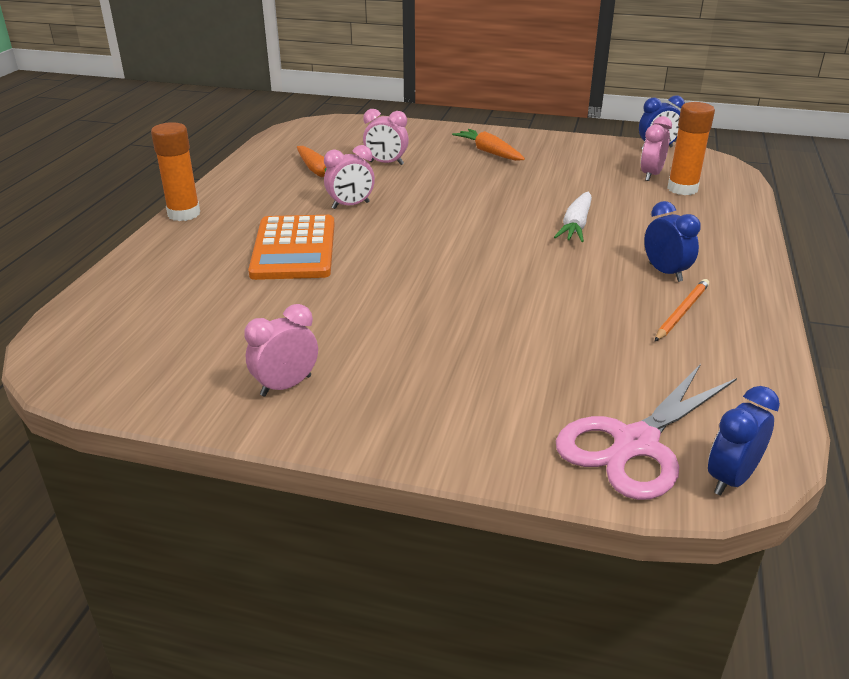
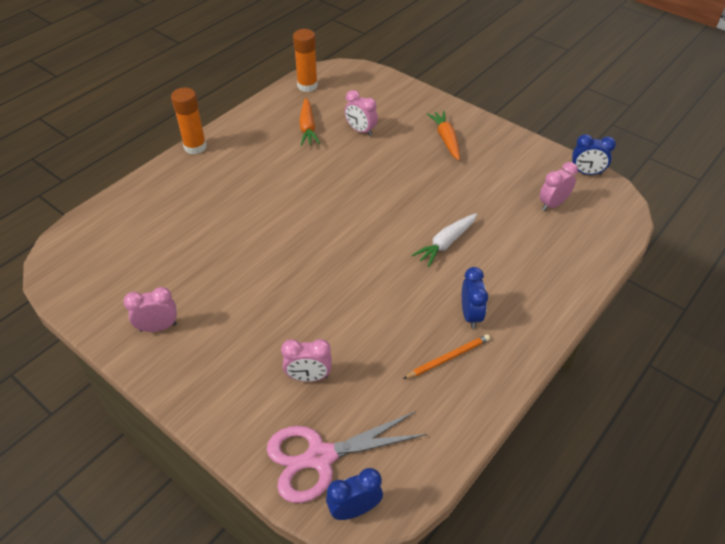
camera: 25 degrees right, 15 degrees up
(294, 249) = (240, 204): orange calculator -> none
(350, 205) = (304, 171): pink clock -> pink clock (308, 377)
(682, 189) = (564, 228): orange glue stick -> orange glue stick (307, 86)

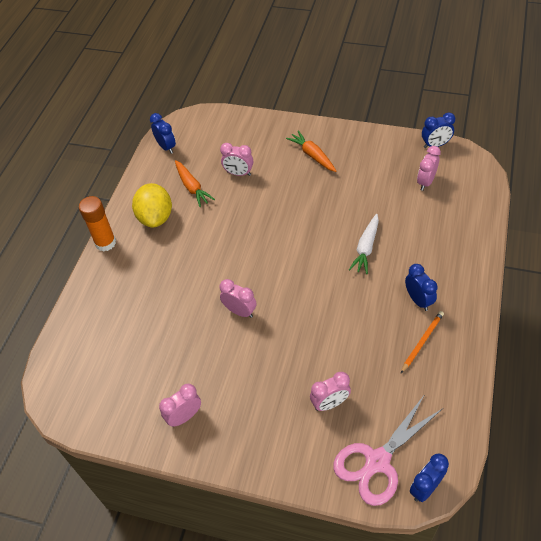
camera: 20 degrees left, 5 degrees up
(255, 141) = (155, 217): none -> yellow lemon
(277, 253) = (240, 311): none -> pink clock
(307, 86) = (166, 147): orange glue stick -> blue clock

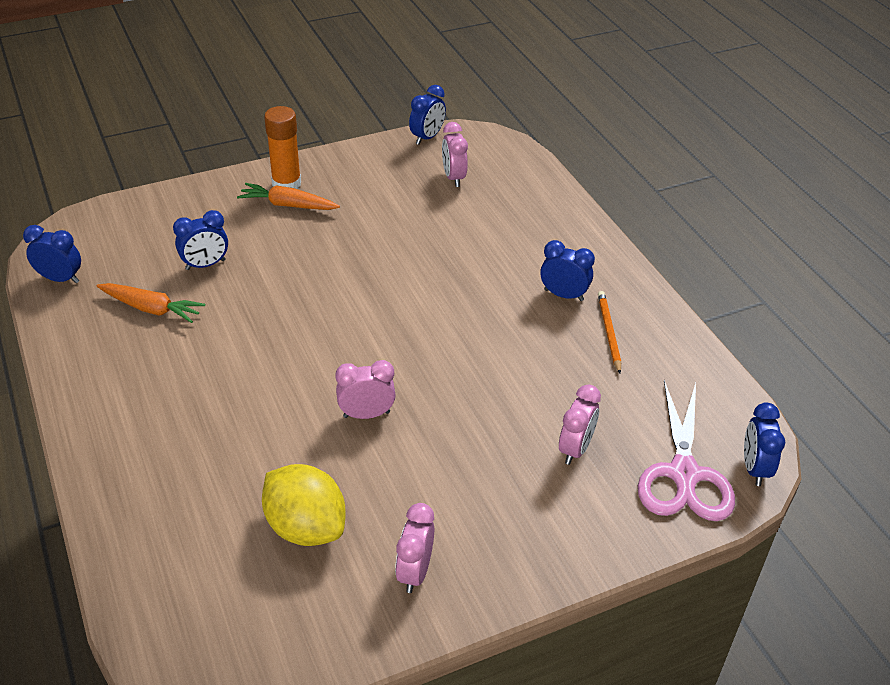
camera: 45 degrees left, 10 degrees down
(105, 243) = (79, 436): orange glue stick -> orange glue stick (286, 183)
(155, 217) = (130, 368): yellow lemon -> yellow lemon (306, 527)
(238, 173) = (205, 265): pink clock -> blue clock
(366, 248) = (453, 272): white carrot -> none

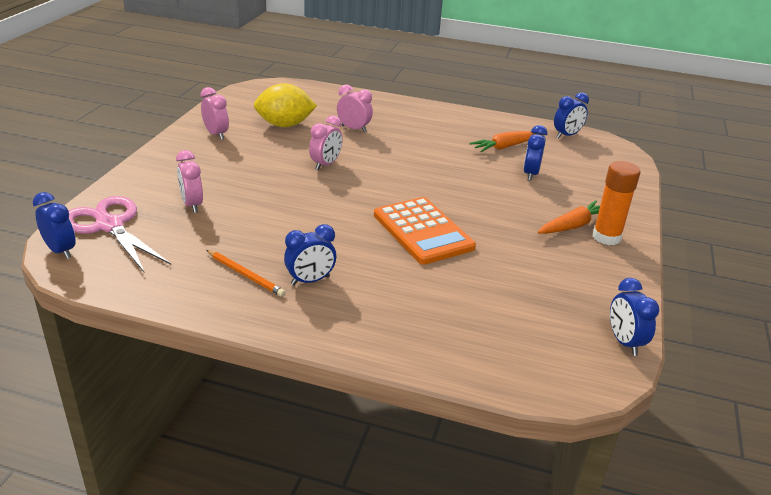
camera: 130 degrees right, 10 degrees down
(410, 277) = (423, 231): none -> orange calculator
(453, 177) = (534, 319): pink clock -> pink clock (354, 129)

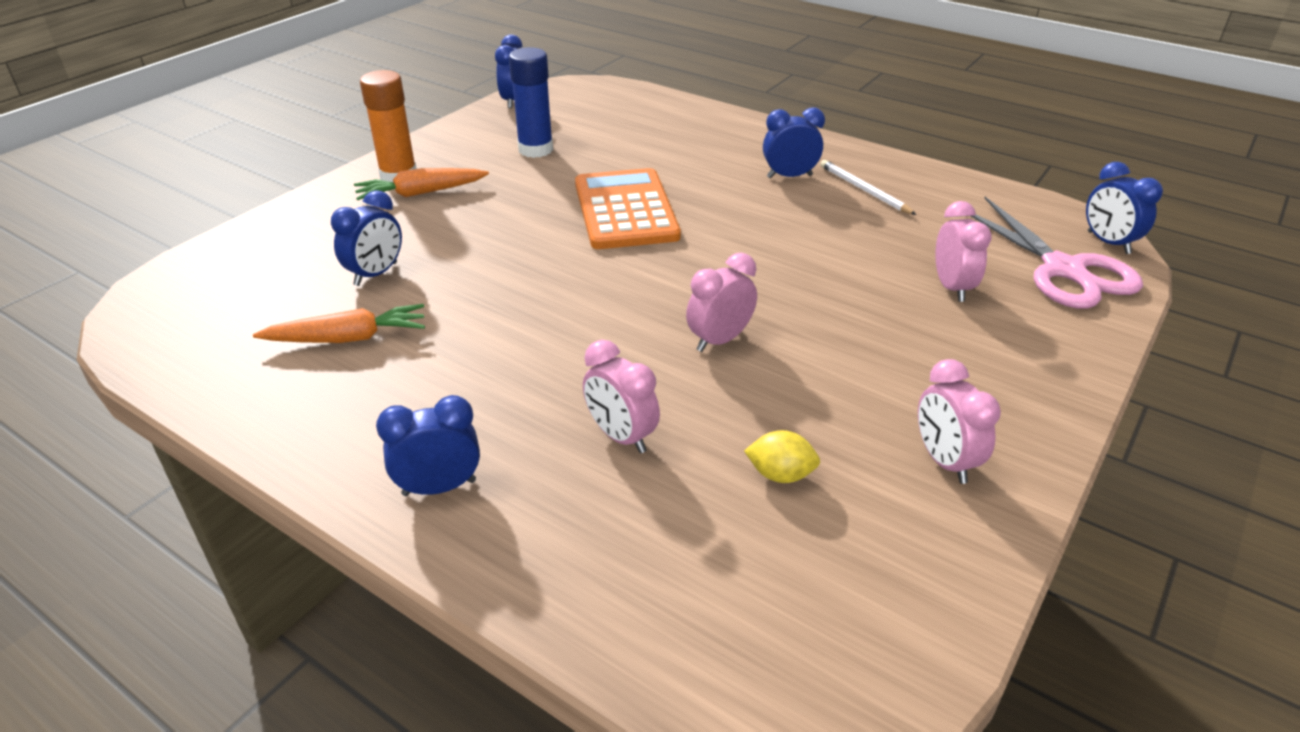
camera: 160 degrees left, 5 degrees up
(245, 274) = (864, 190): orange pencil -> white pencil
(285, 125) = (780, 474): yellow lemon -> yellow lemon, size x0.49
(537, 278) = (535, 150): none -> blue glue stick
(567, 135) = (184, 352): blue clock -> blue clock (439, 487)

